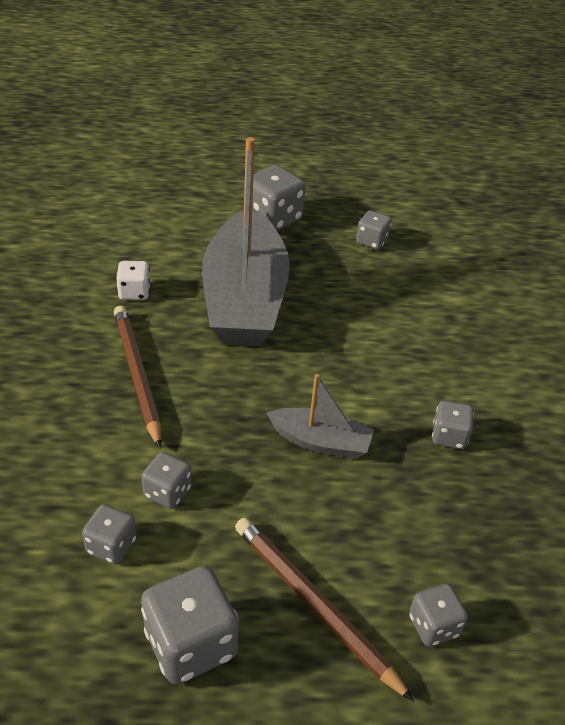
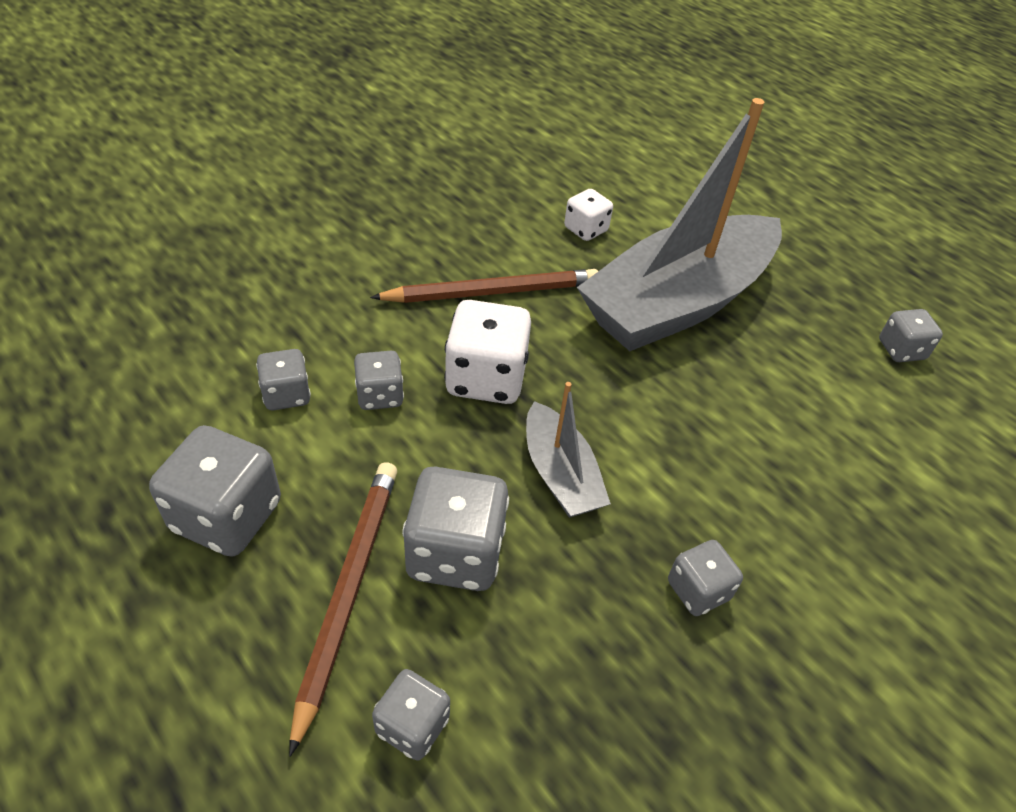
camera: 50 degrees right, 5 degrees up
(137, 375) = (491, 292): brown pencil -> brown pencil turned 45 degrees clockwise
(210, 427) = (486, 378): none -> white dice
(273, 219) = (814, 257): grey dice -> grey dice (455, 553)

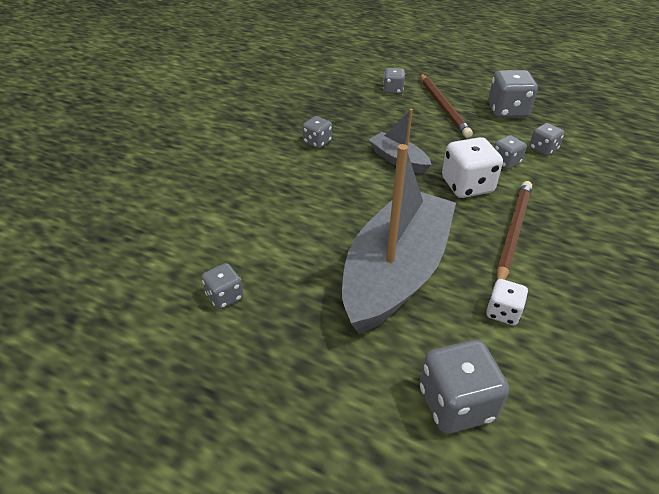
camera: 160 degrees right, 5 degrees down
(455, 553) = (417, 125): grey dice -> grey dice (456, 403)
(491, 292) = (513, 233): brown pencil -> brown pencil turned 150 degrees clockwise

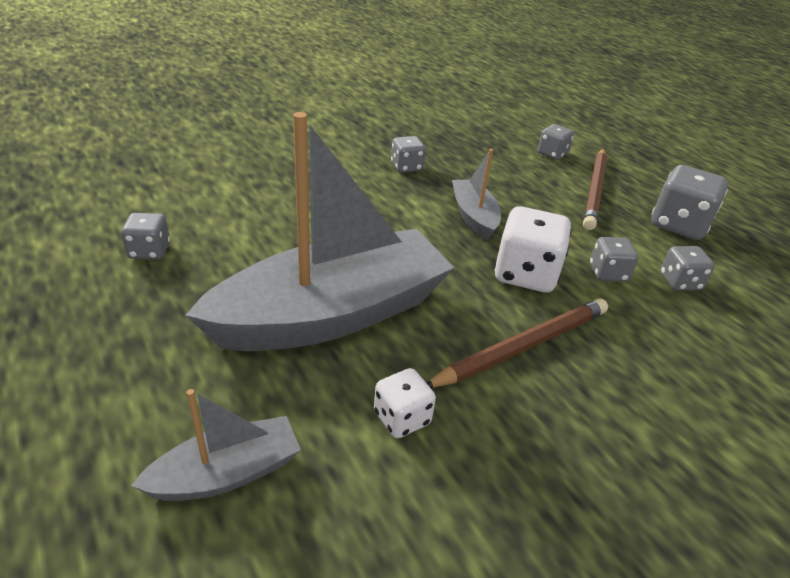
camera: 30 degrees right, 5 degrees down
(456, 403) = (227, 473): grey dice -> grey boat

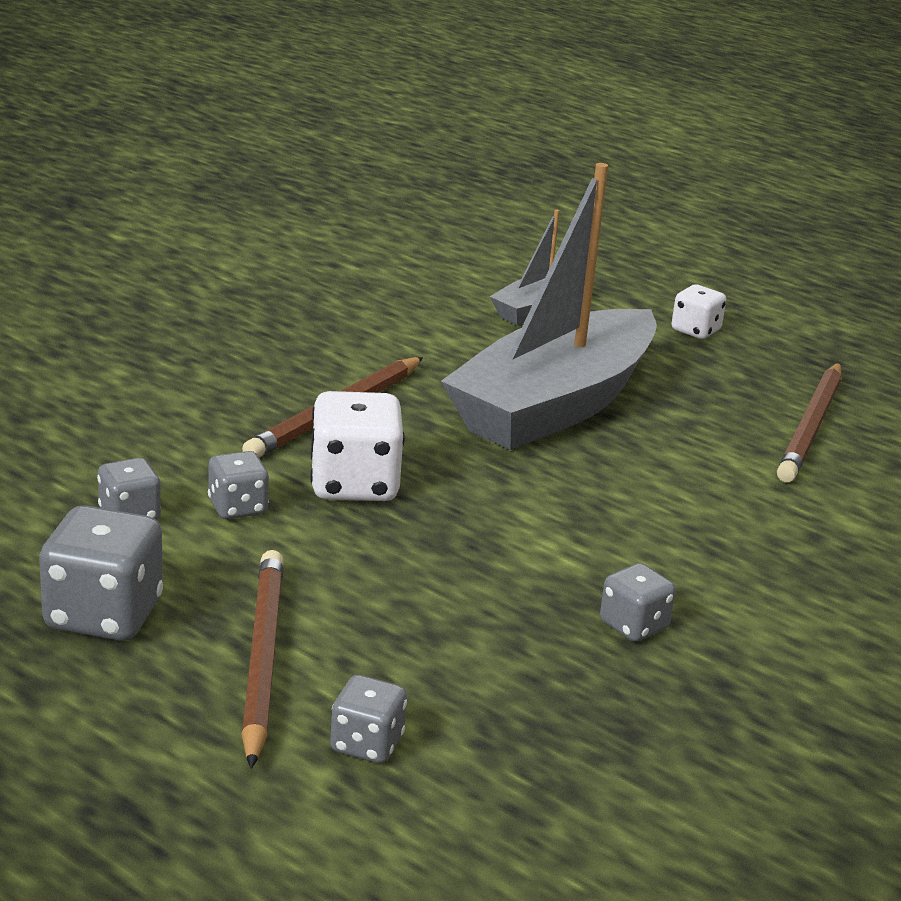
camera: 160 degrees right, 10 degrees down
(149, 251) = (811, 426): grey dice -> brown pencil
(402, 418) = (429, 351): white dice -> white dice (695, 330)
(474, 216) = (462, 553): grey boat -> none

